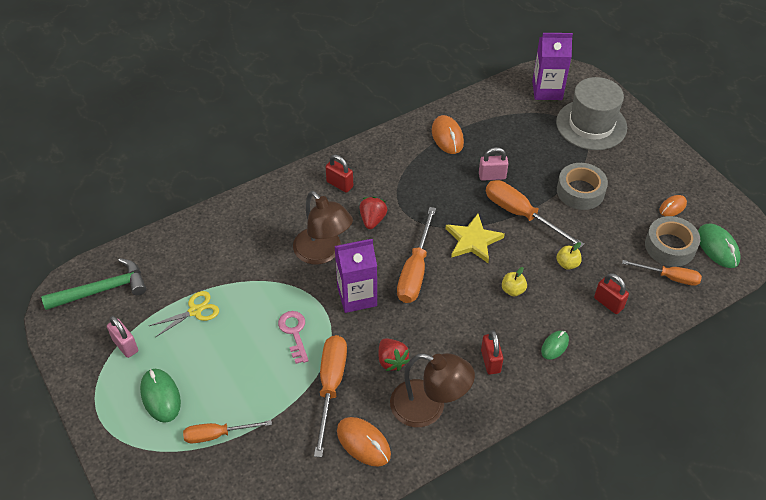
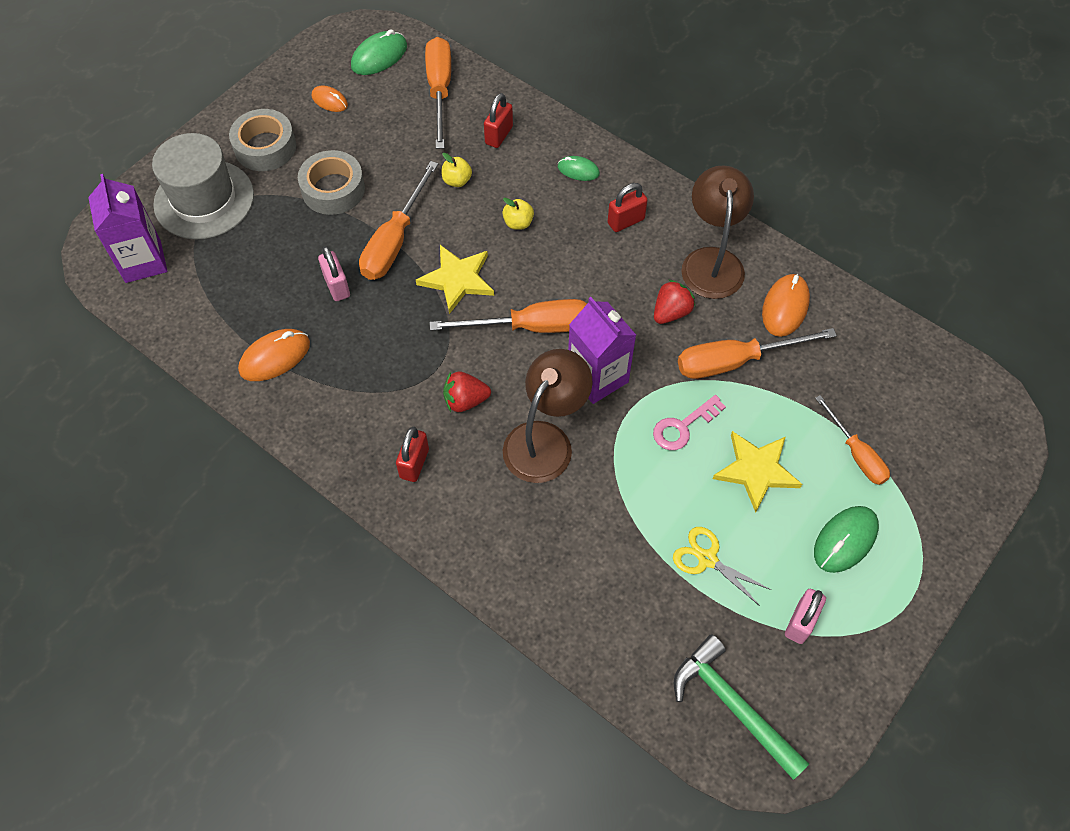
camera: 110 degrees left, 10 degrees up
(239, 364) = (756, 471): none -> yellow star
(669, 277) = (439, 90): orange screwdriver -> orange screwdriver, size x1.56
(670, 246) = (393, 95): grey tape -> grey tape (265, 147)

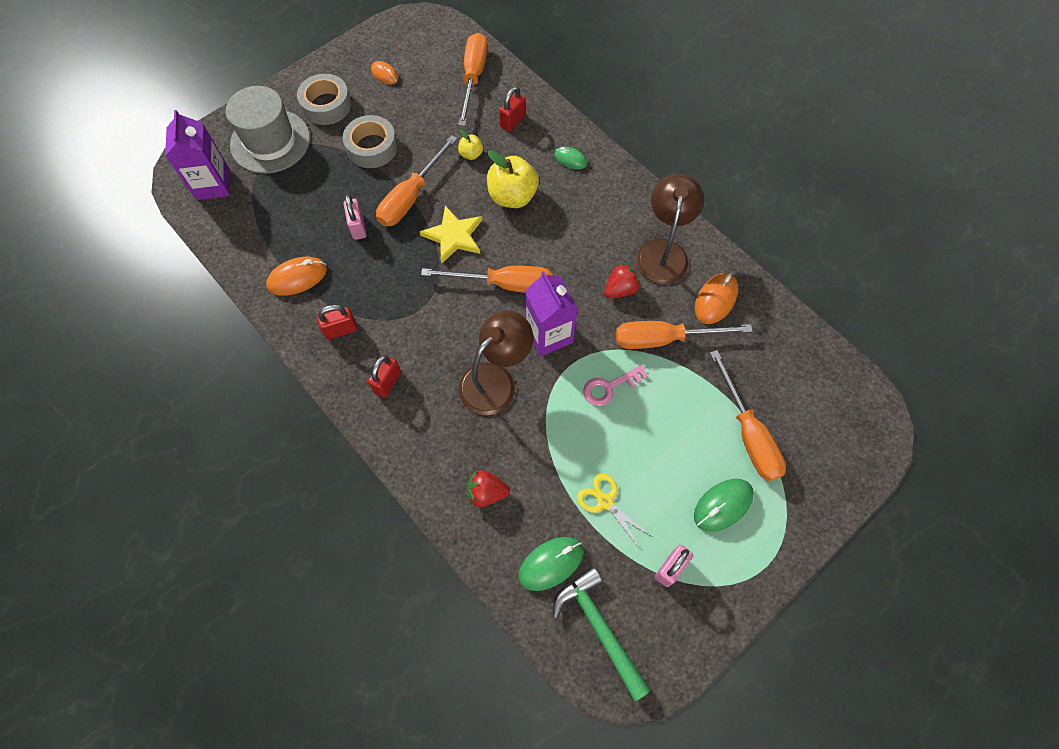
camera: 10 degrees right, 5 degrees up
(379, 56) = (431, 43): green mouse -> green mouse (550, 563)
(465, 400) = (438, 337): red strawberry -> red strawberry (486, 493)
(518, 223) = (512, 196): yellow apple -> yellow apple, size x2.01
(626, 221) = (600, 207): red padlock -> red padlock (341, 330)
(756, 471) = (661, 434): yellow star -> none
(856, 453) = (748, 433): orange screwdriver -> orange screwdriver, size x1.56

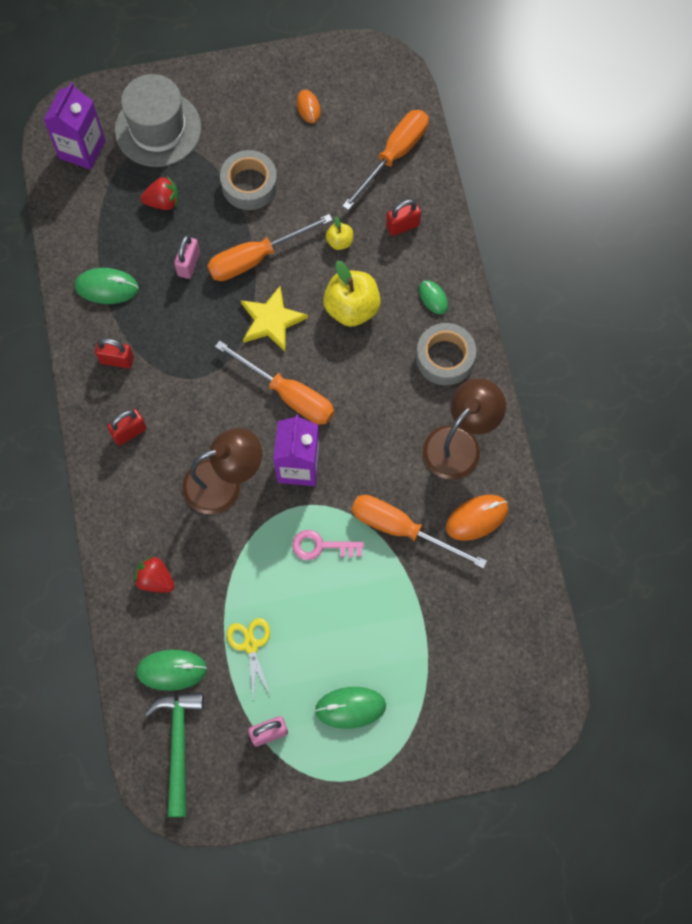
camera: 30 degrees right, 5 degrees up
(297, 278) = (107, 287): orange mouse -> green mouse
(326, 105) = (232, 115): grey tape -> grey tape (445, 358)
(620, 289) = (393, 459): red strawberry -> red strawberry (163, 202)
(748, 433) = (417, 658): orange screwdriver -> none

